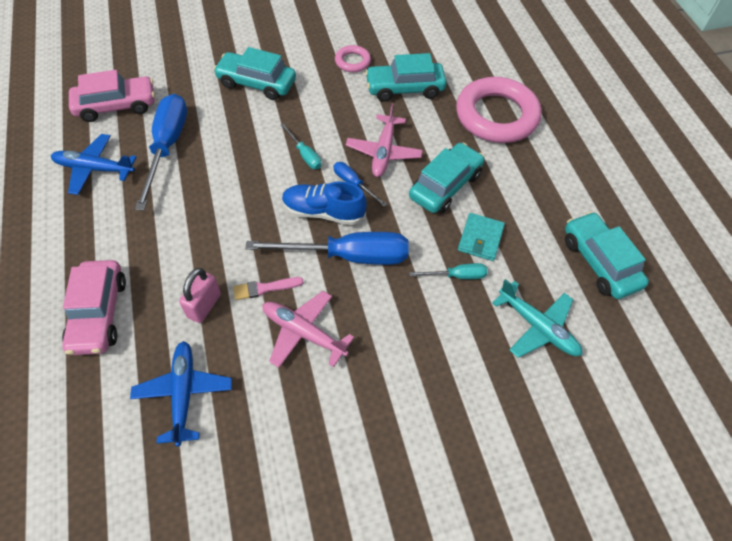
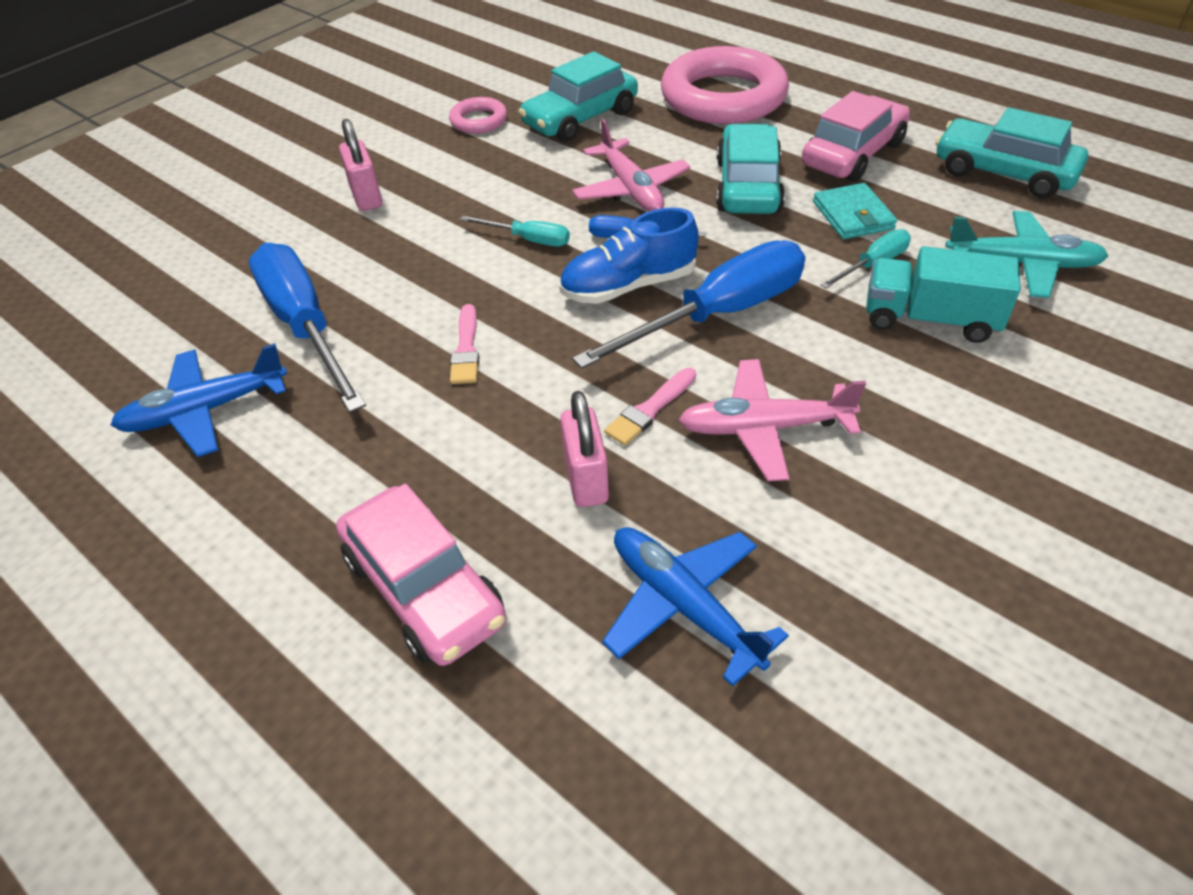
camera: 30 degrees left, 10 degrees down
(116, 106) = (159, 318): pink car -> pink car (852, 154)
(220, 203) = (466, 349): none -> pink brush
(256, 83) = (366, 197): turquoise car -> pink padlock
(448, 327) = (930, 319): none -> turquoise truck

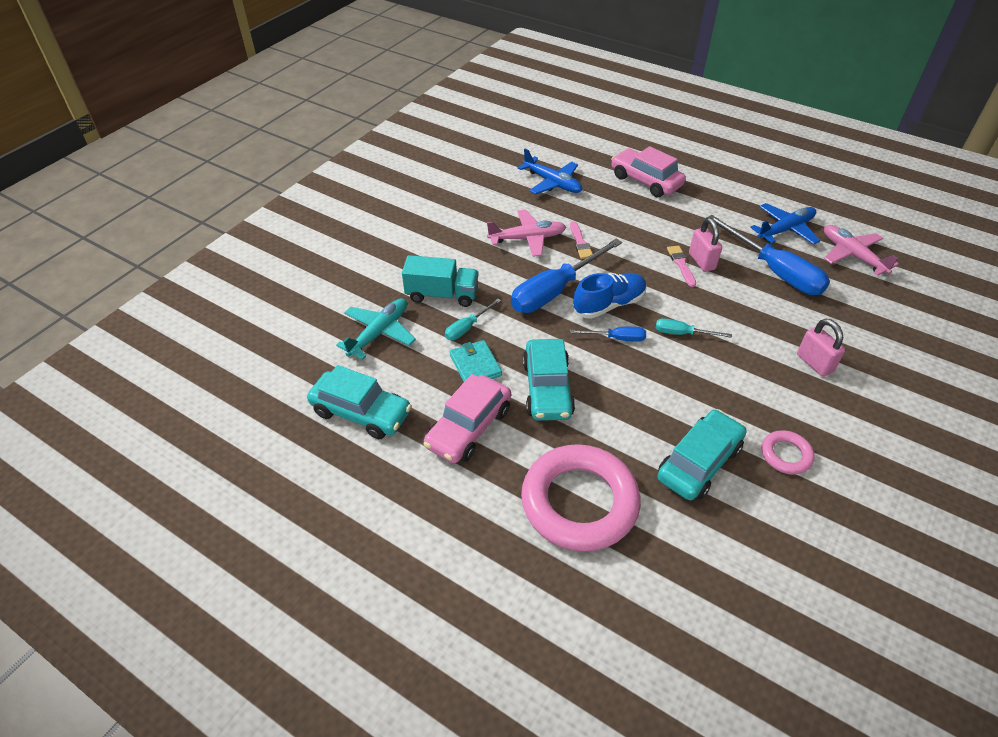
camera: 170 degrees right, 0 degrees up
(586, 479) = (600, 215): pink padlock -> pink padlock (702, 261)
(630, 189) = (630, 381): pink plane -> pink plane (852, 255)
(649, 409) = (580, 243): pink brush -> pink brush turned 135 degrees clockwise
(1022, 264) = (379, 333): turquoise plane -> turquoise plane turned 120 degrees clockwise

